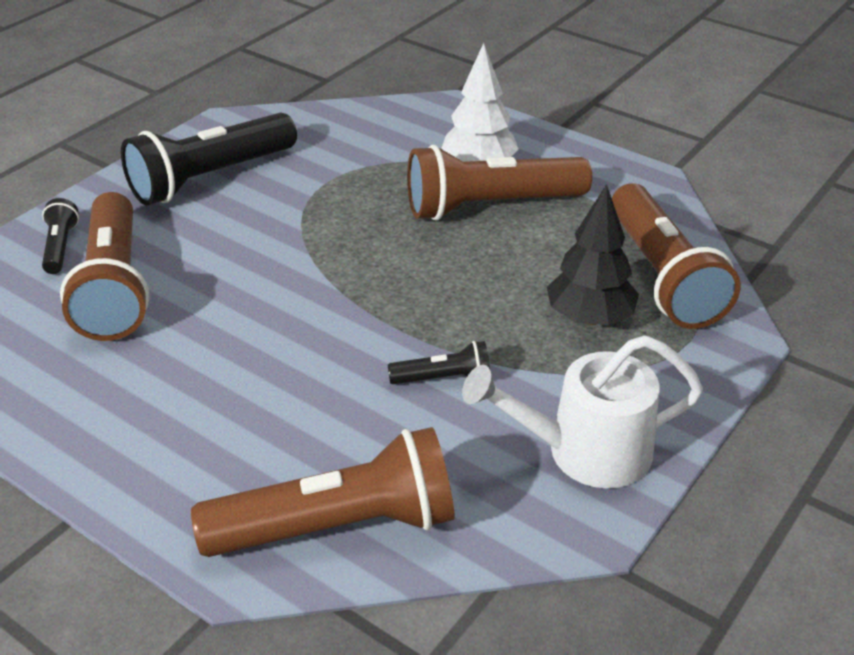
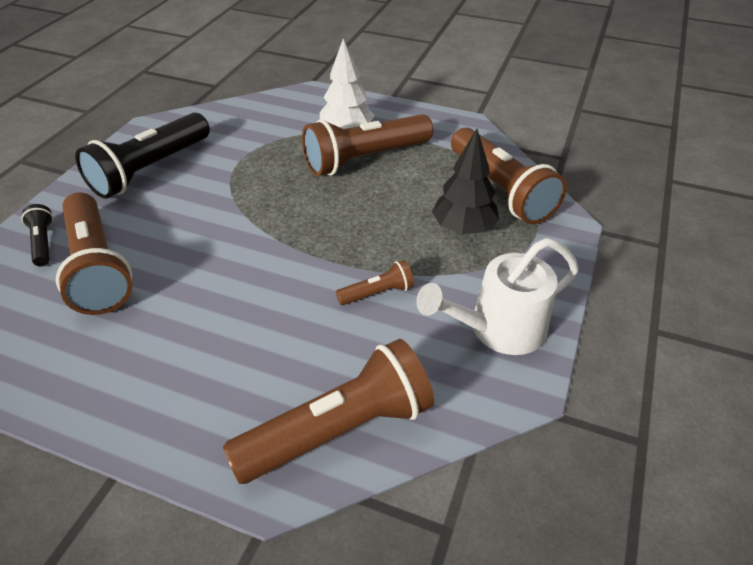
camera: 15 degrees left, 5 degrees up
(444, 378) = (378, 293): black flashlight -> brown flashlight

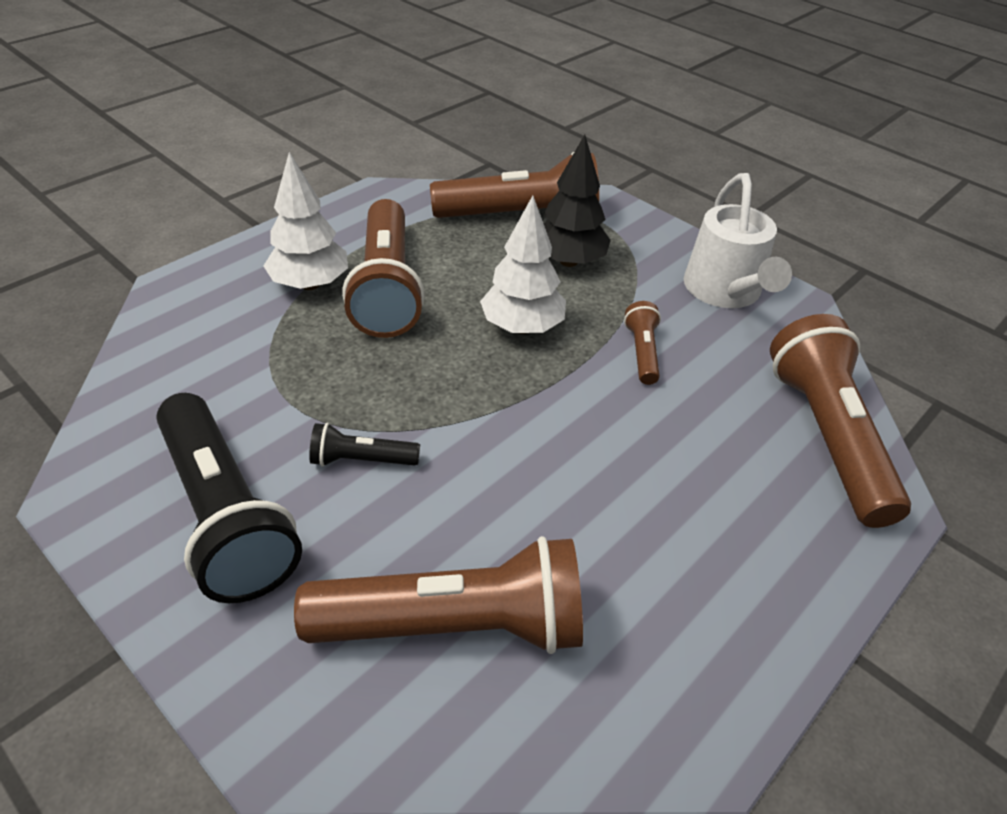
camera: 70 degrees left, 0 degrees up
(43, 243) = (338, 704): black flashlight -> black flashlight (361, 460)
(365, 226) = (522, 327): none -> white tree

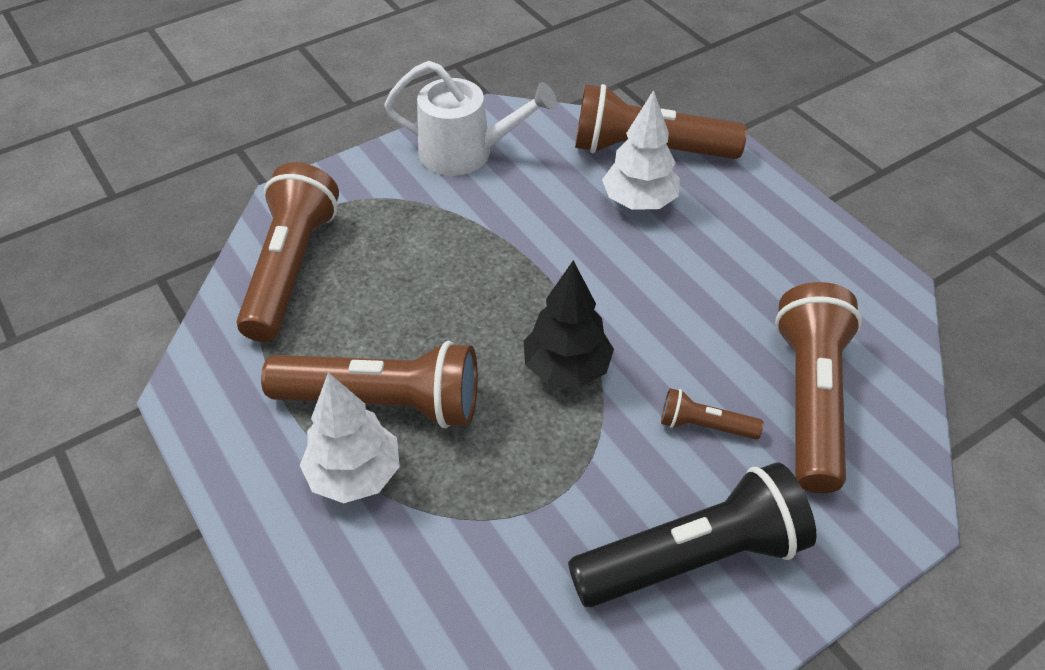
camera: 75 degrees left, 5 degrees up
(361, 460) = (637, 446): black flashlight -> none
(522, 327) = (479, 301): white tree -> white tree (639, 202)
(568, 261) = (385, 246): black tree -> black tree (566, 368)
(642, 352) = (534, 226): brown flashlight -> brown flashlight (704, 425)

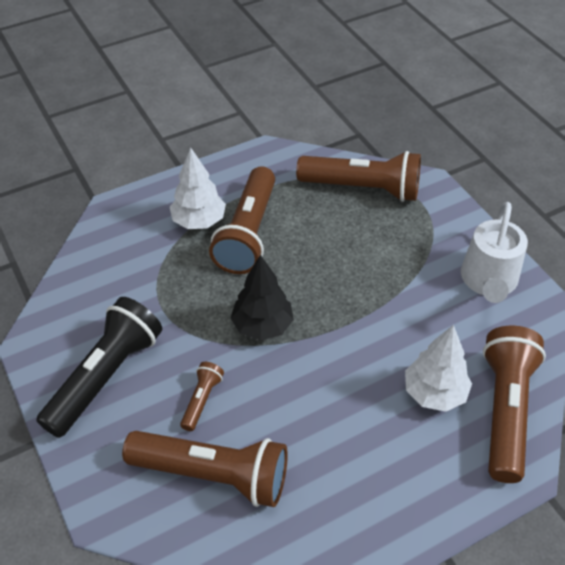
camera: 95 degrees right, 0 degrees up
(694, 558) = (106, 376): black flashlight -> black flashlight turned 135 degrees counterclockwise

